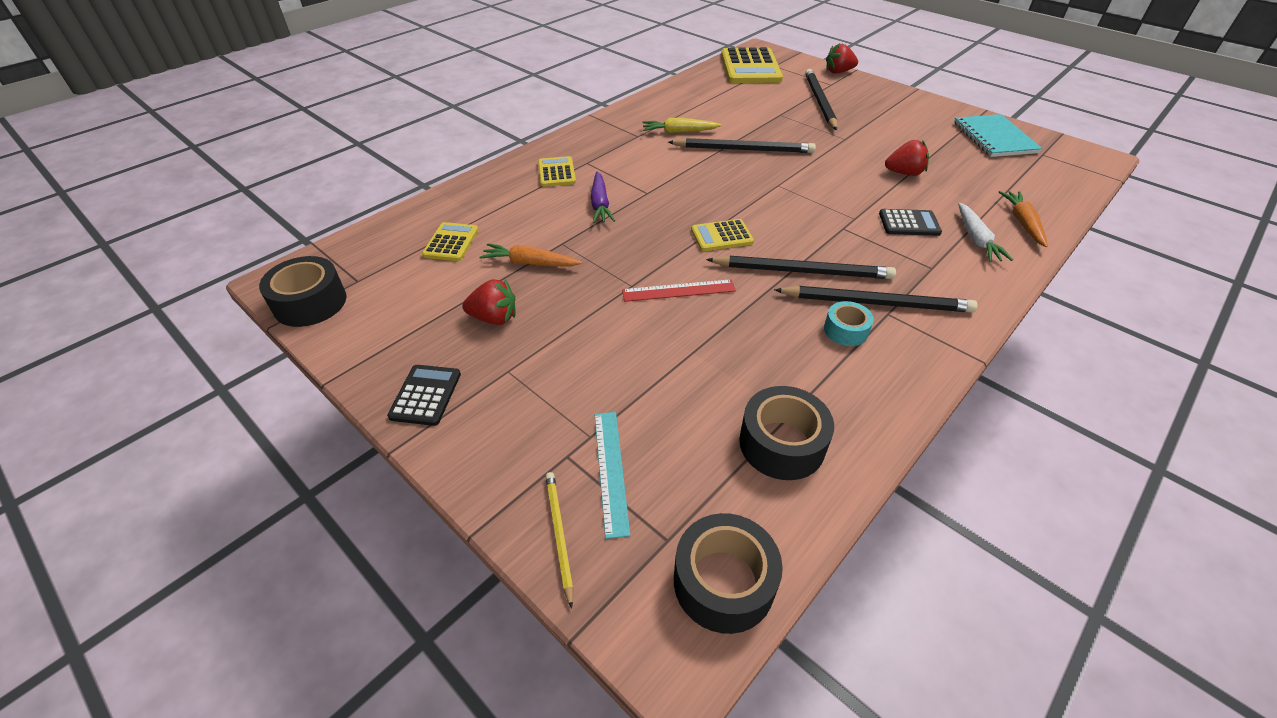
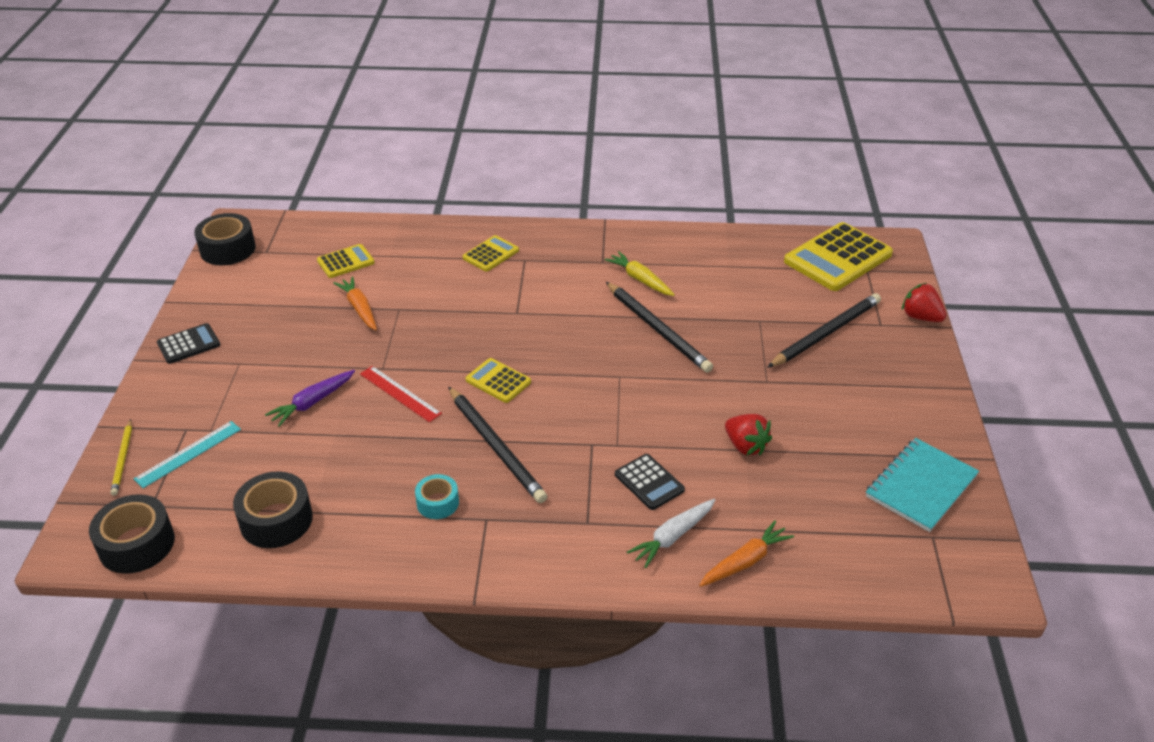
camera: 50 degrees right, 5 degrees down
(494, 318) = (284, 328): red strawberry -> none
(559, 535) = (123, 459): yellow pencil -> yellow pencil turned 135 degrees clockwise
(600, 204) = (471, 298): purple carrot -> purple carrot (312, 402)
(876, 303) = (494, 507): black pencil -> none

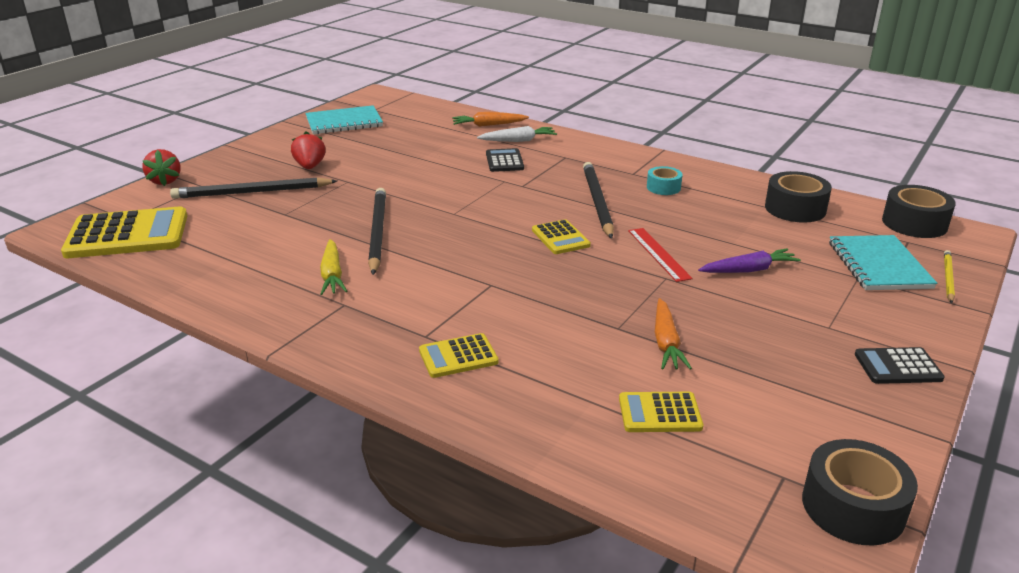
camera: 150 degrees left, 10 degrees down
(188, 454) = (879, 265): turquoise ruler -> turquoise notebook
(745, 446) = (417, 159): red strawberry -> red strawberry (310, 167)

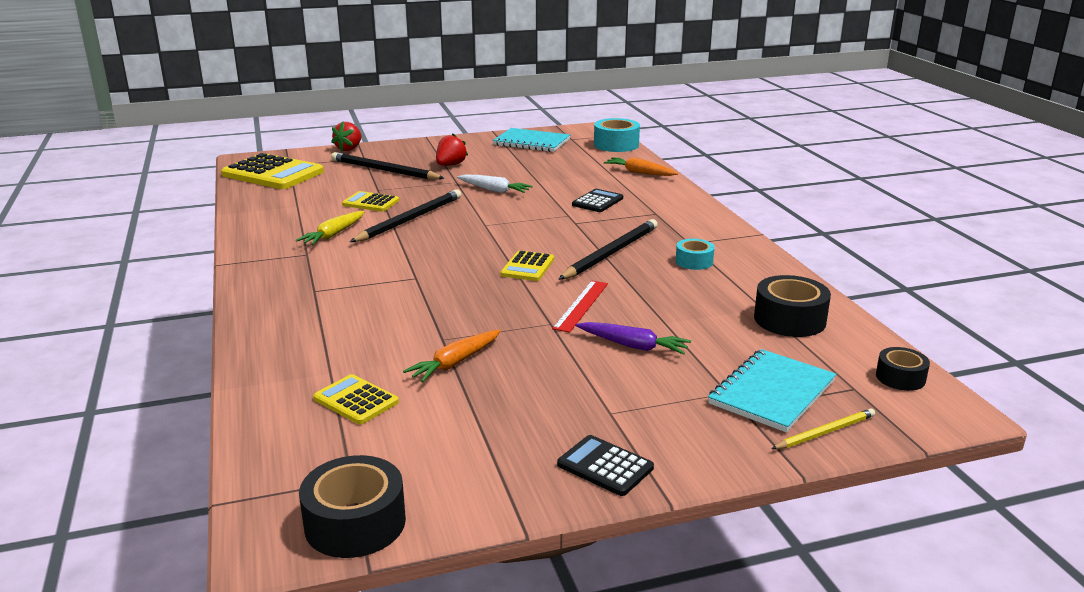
camera: 40 degrees right, 5 degrees down
(422, 105) = (616, 145): none -> turquoise tape
(458, 356) = (308, 310): yellow calculator -> yellow calculator (370, 203)
(518, 140) = (641, 190): white carrot -> white carrot (494, 190)
(914, 223) = (900, 377): black tape -> black tape, size x0.60

